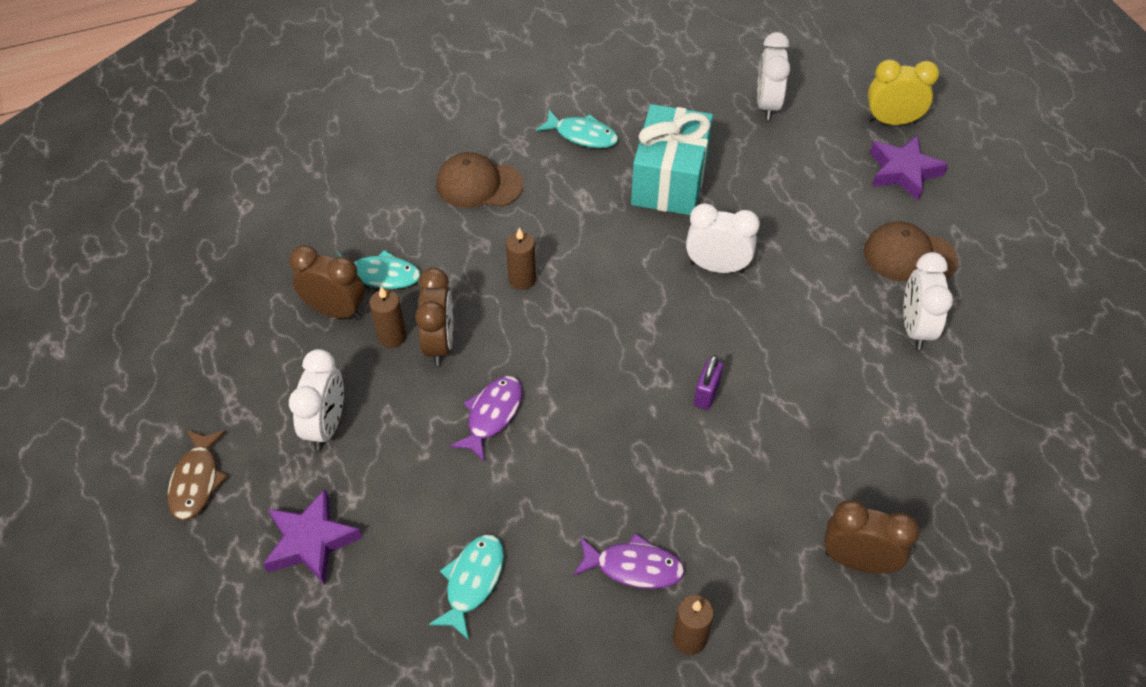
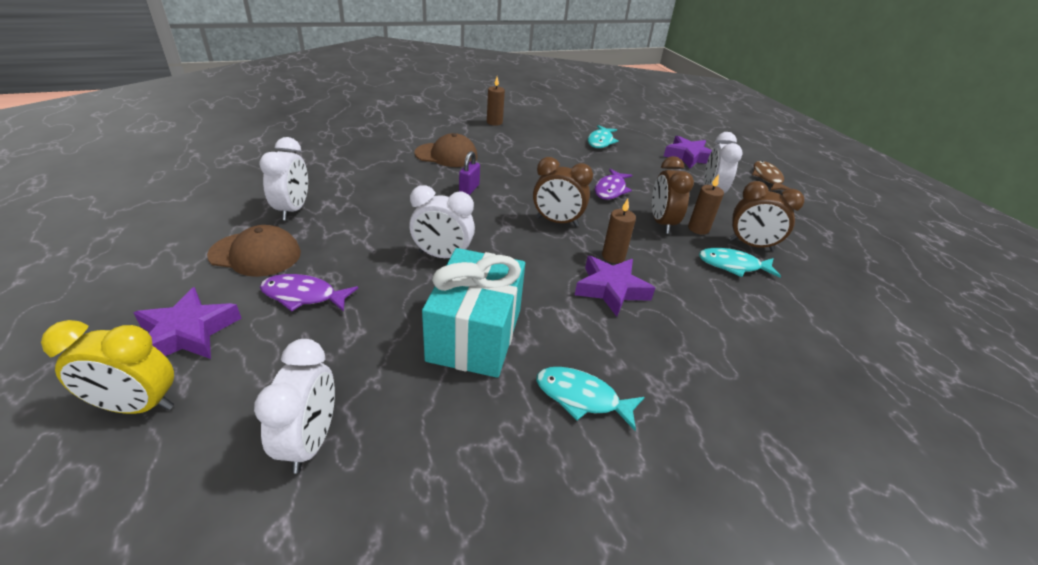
camera: 175 degrees right, 15 degrees down
(479, 184) = (685, 339): brown cap -> brown cap (446, 155)
(535, 234) = (611, 289): none -> purple star
(634, 567) = (520, 139): purple fish -> purple fish (303, 296)
(857, 561) = (402, 133): brown clock -> brown clock (557, 222)

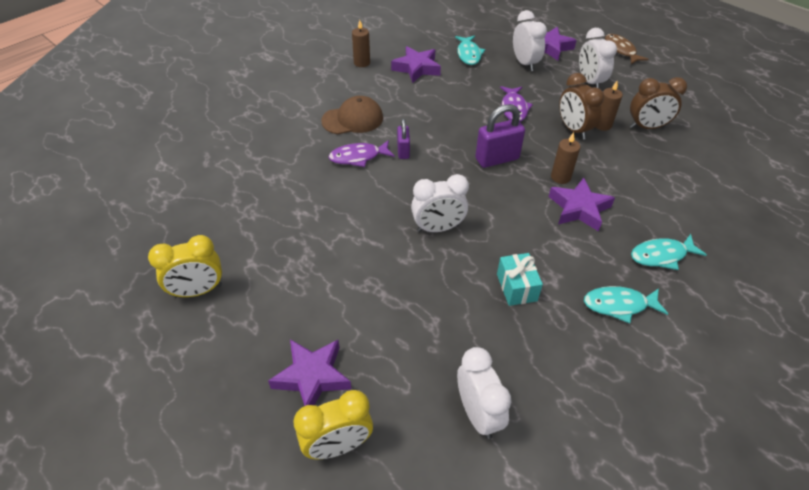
camera: 20 degrees left, 10 degrees up
(177, 228) = (198, 291): none -> yellow clock
(255, 254) = (291, 288): brown cap -> none
(293, 210) = (277, 231): white clock -> white clock (524, 63)
(303, 296) = (367, 309): purple fish -> purple fish (358, 157)
(475, 335) = (516, 287): turquoise gift -> turquoise gift, size x0.52
(541, 138) = (416, 68): none -> purple star
(557, 222) = (497, 159): brown clock -> purple padlock
(733, 265) = (645, 152): turquoise fish -> turquoise fish (661, 255)

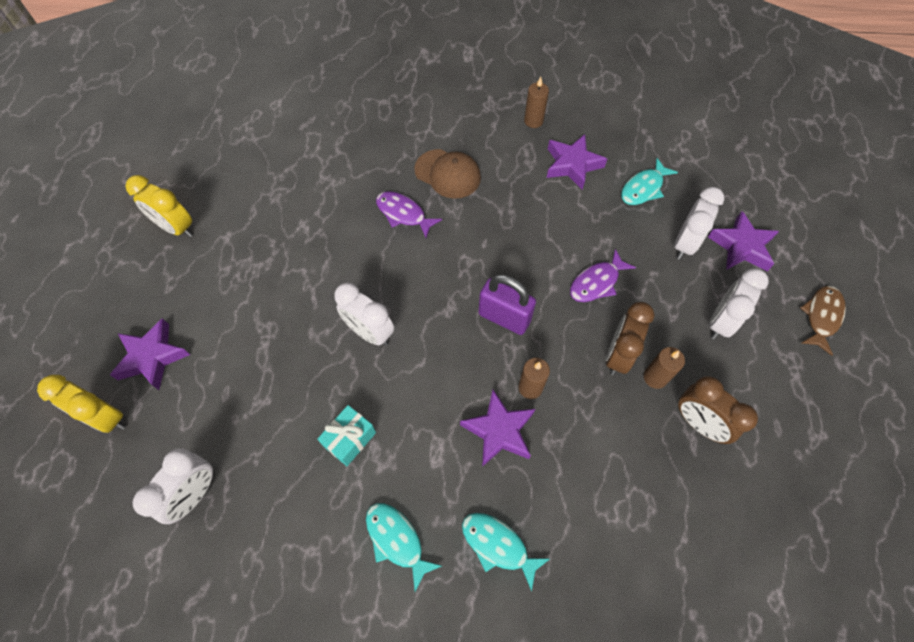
camera: 50 degrees right, 15 degrees up
(403, 151) = (442, 239): purple padlock -> none

